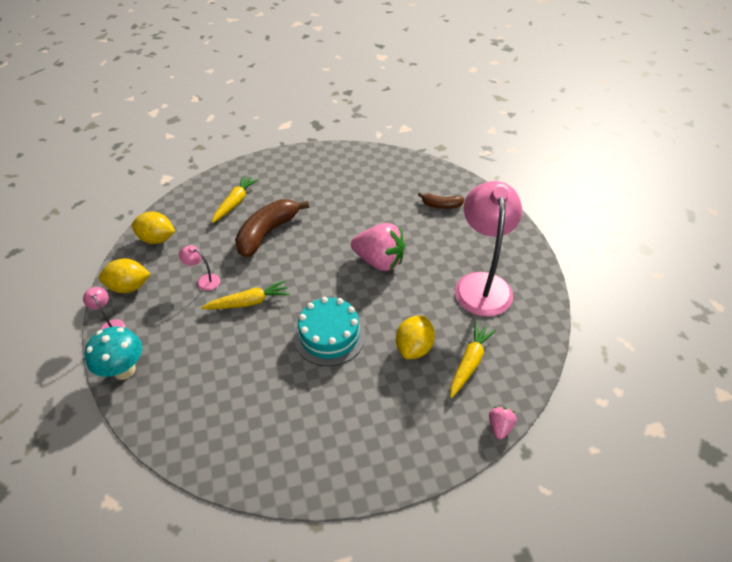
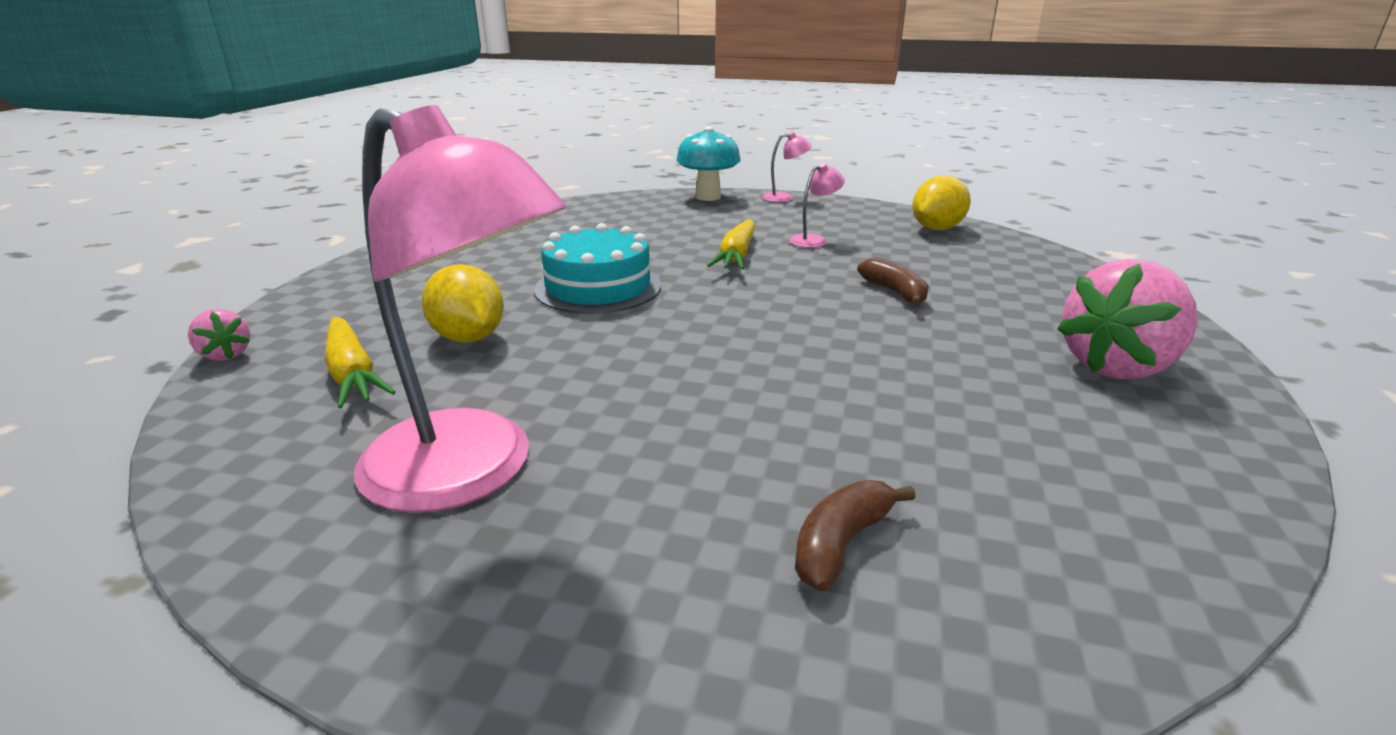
camera: 120 degrees right, 20 degrees down
(129, 287) = (844, 209): yellow lemon -> none
(235, 203) = (1011, 284): yellow carrot -> none
(267, 233) = (895, 292): brown banana -> brown banana, size x0.52
(379, 261) = (707, 369): pink strawberry -> pink strawberry (1117, 366)

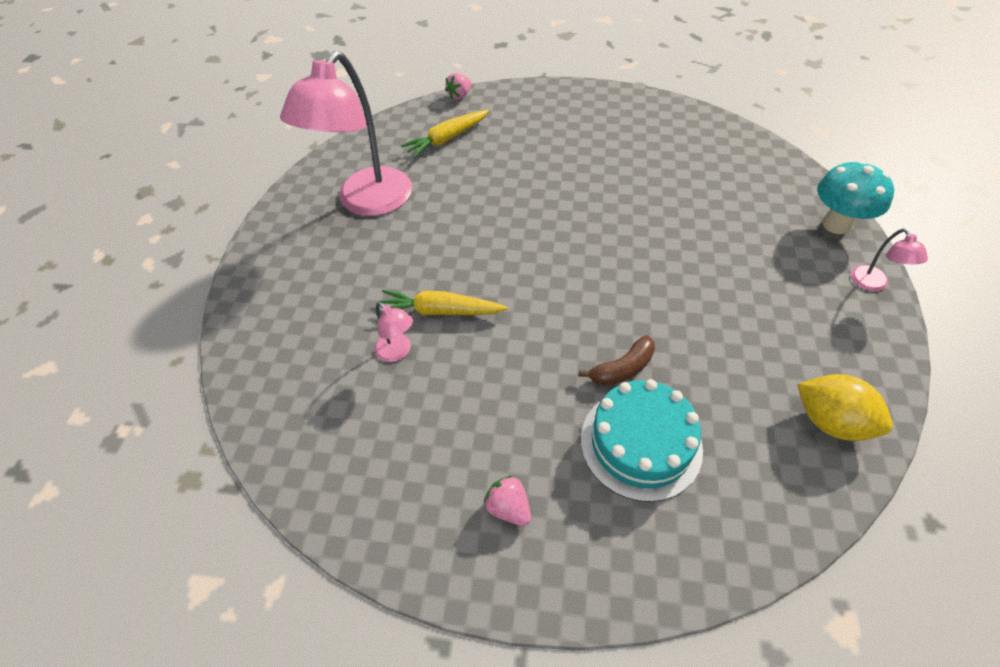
camera: 85 degrees right, 25 degrees up
(469, 338) = (492, 164): yellow lemon -> none
(598, 287) = (578, 197): turquoise cake -> turquoise cake (640, 443)
(736, 255) = (671, 262): yellow carrot -> yellow carrot (440, 311)
(814, 240) = (737, 312): pink lamp -> pink lamp (397, 352)
(841, 543) = (315, 329): brown banana -> none
(1117, 366) = (508, 507): pink strawberry -> pink strawberry, size x0.46

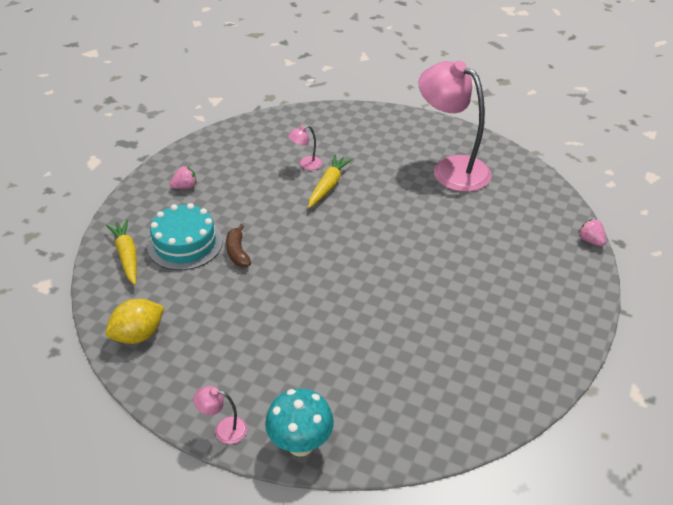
camera: 105 degrees right, 10 degrees down
(447, 139) = (520, 220): yellow carrot -> yellow carrot (127, 256)

